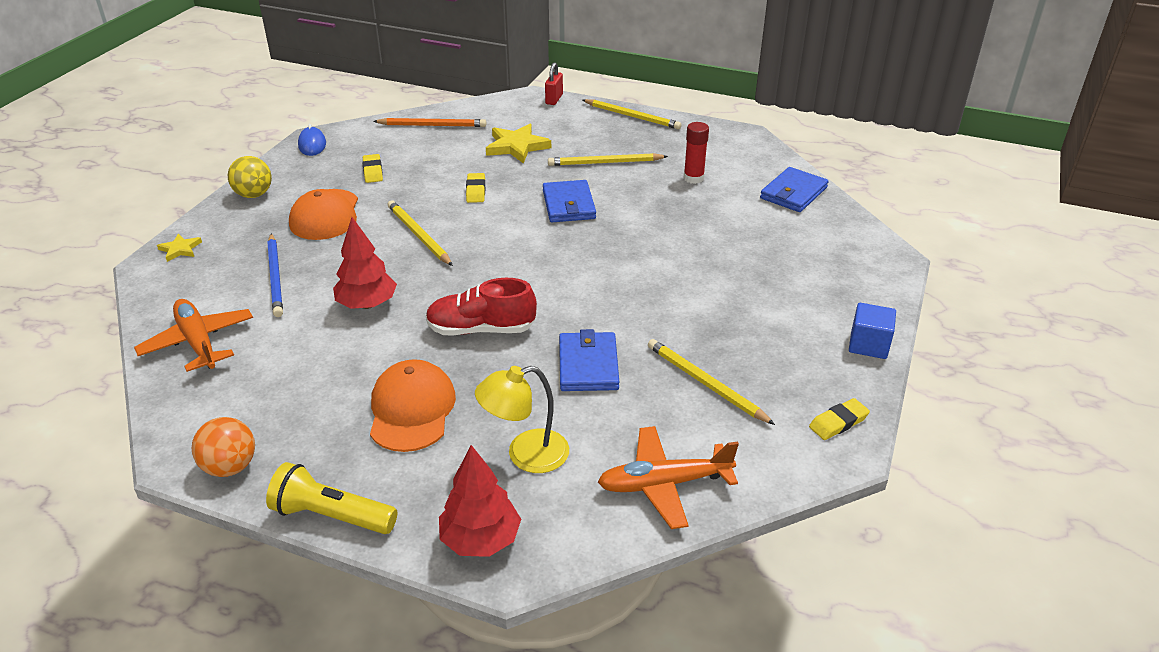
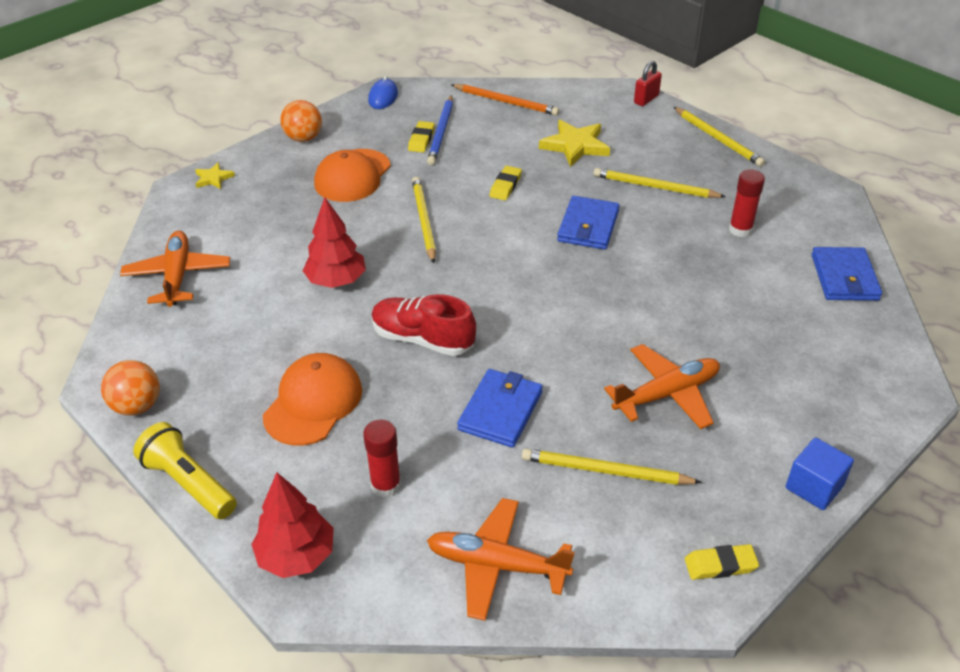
camera: 25 degrees right, 5 degrees up
(254, 195) = (303, 138): yellow ball -> orange ball
(275, 277) = (275, 229): blue pencil -> blue pencil (441, 132)
(525, 455) = (386, 485): yellow lamp -> red glue stick
(705, 383) = (605, 471): yellow pencil -> yellow pencil turned 60 degrees counterclockwise
(716, 312) = (667, 394): none -> orange plane
(793, 193) = (844, 277): blue wallet -> blue wallet turned 60 degrees counterclockwise

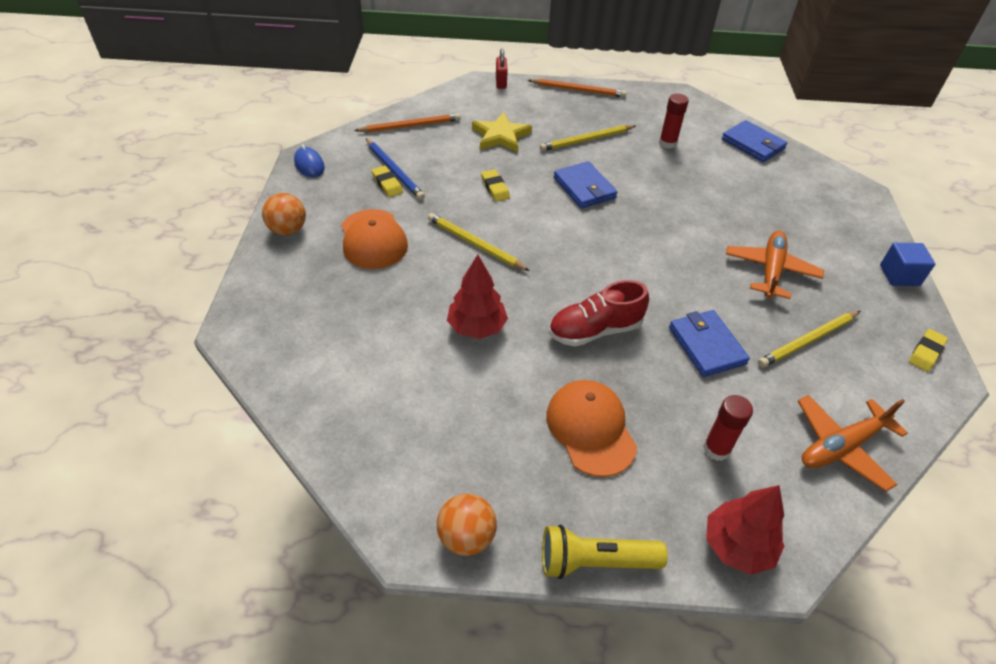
camera: 45 degrees left, 5 degrees up
(178, 276) = (342, 407): orange plane -> none
(213, 178) = (253, 306): yellow star -> none
(718, 139) = (578, 90): yellow pencil -> orange pencil

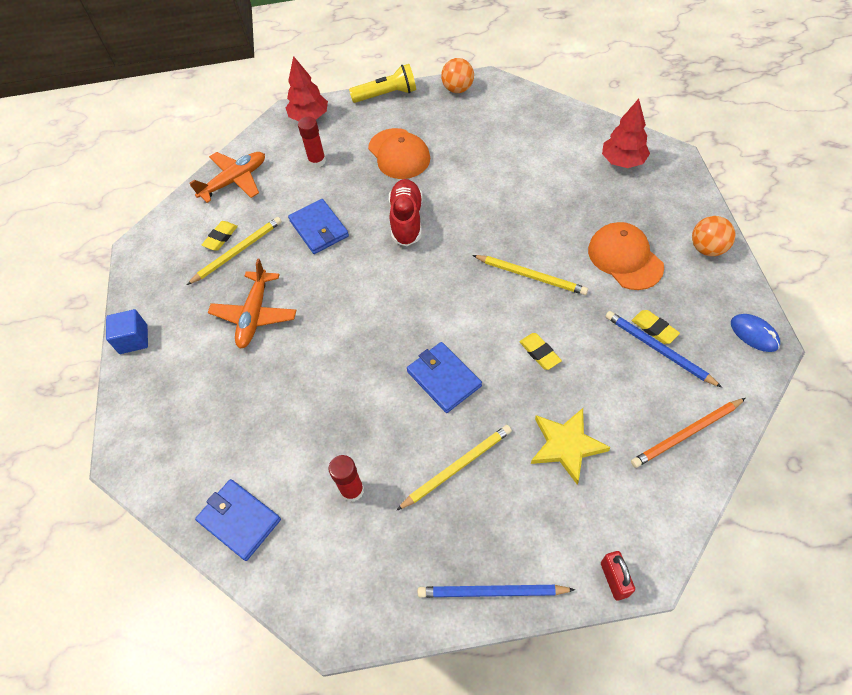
camera: 175 degrees right, 10 degrees up
(477, 327) = (498, 201): red tree -> red tree (622, 161)
(578, 90) = (492, 592): orange pencil -> blue pencil
(595, 330) = (406, 220): red shoe -> red shoe turned 60 degrees counterclockwise
(926, 352) = (145, 264): yellow eraser -> yellow eraser (220, 237)

